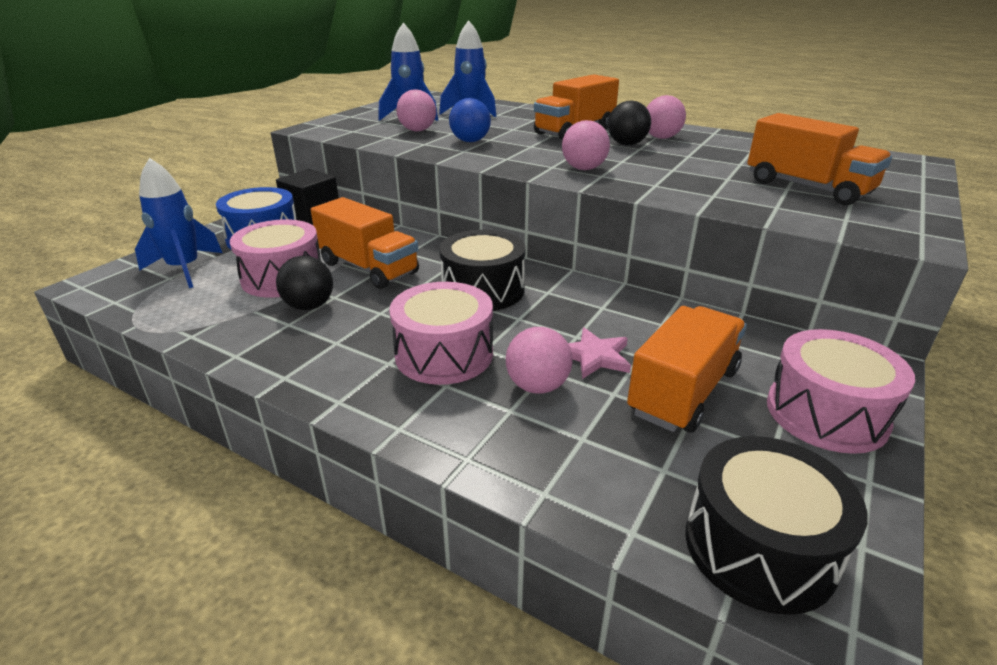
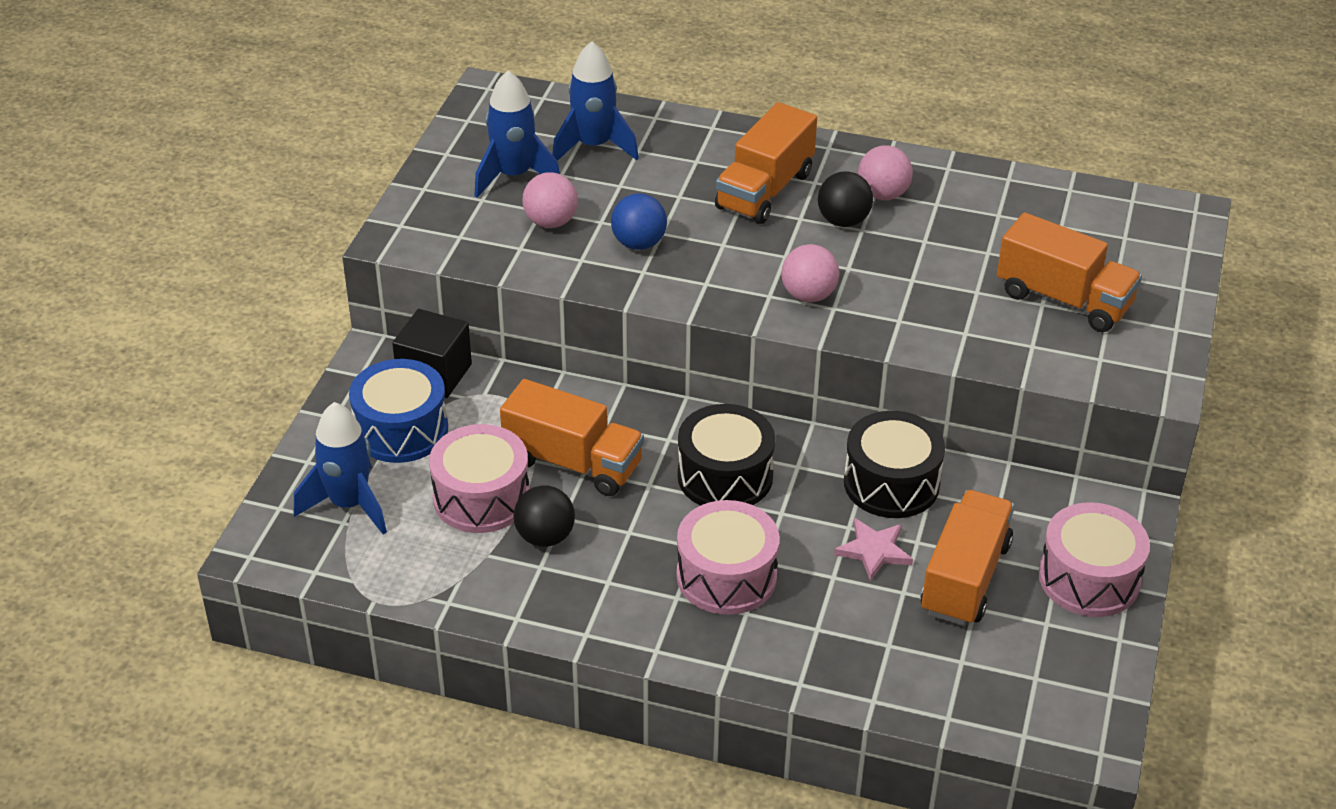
camera: 15 degrees left, 10 degrees up
(537, 386) = (831, 597): pink ball -> none
(759, 547) = (1039, 710): black drum -> black drum (891, 483)

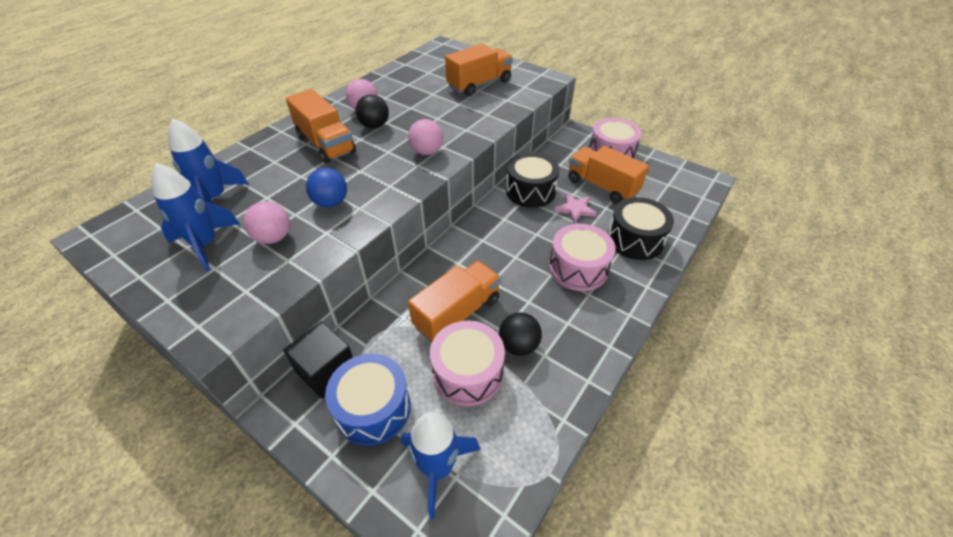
camera: 70 degrees left, 5 degrees up
(725, 476) = (500, 248): black drum -> black drum (635, 239)

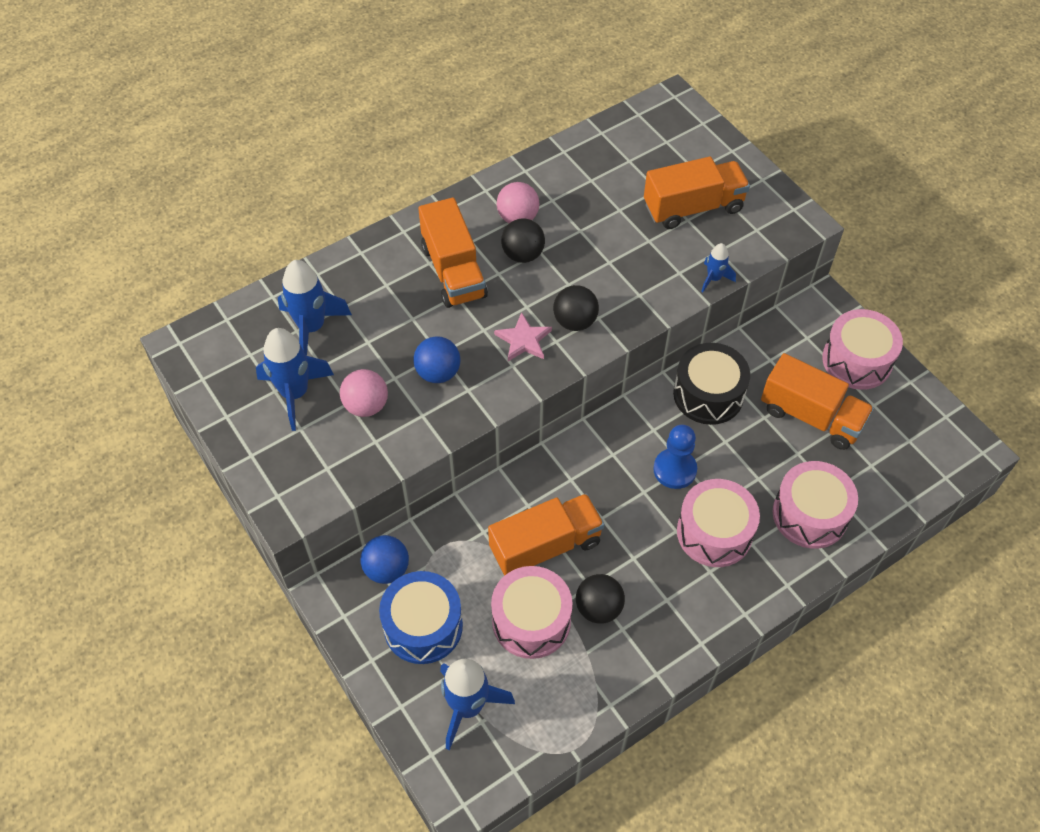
camera: 20 degrees right, 10 degrees up
(327, 371) = (387, 569): black cube -> blue ball
(427, 152) = (575, 321): pink ball -> black ball
(511, 112) = (714, 279): none -> blue rocket
(530, 238) = (674, 470): none -> blue pawn
(575, 209) = (755, 443): pink star -> pink star (523, 340)
(602, 186) = (811, 416): orange truck -> orange truck turned 150 degrees clockwise
(635, 239) = (810, 514): black drum -> pink drum

